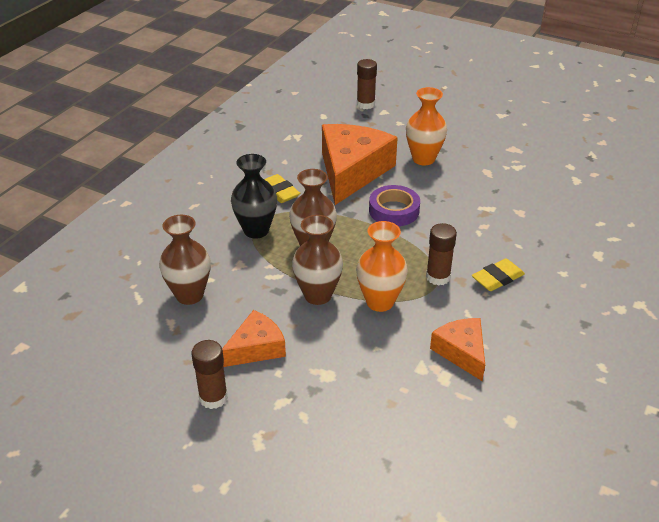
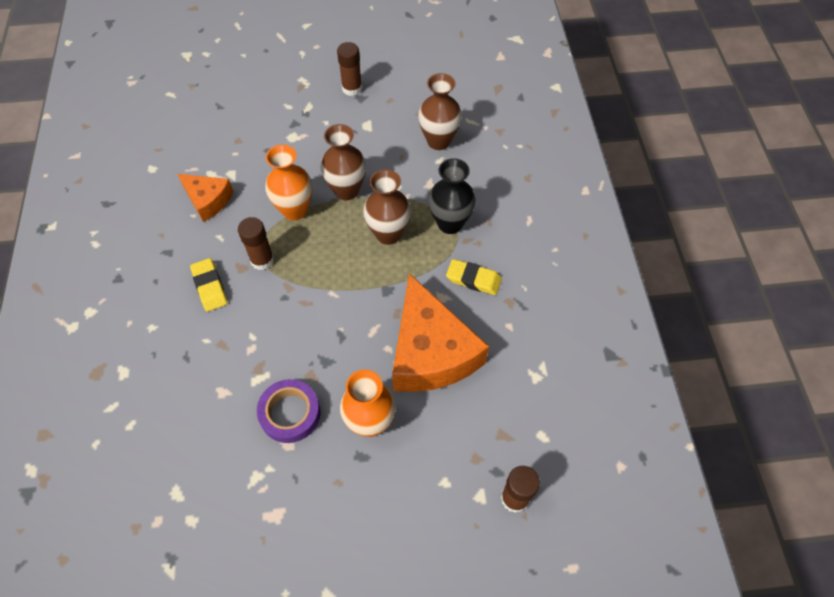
camera: 145 degrees right, 20 degrees up
(256, 348) = (354, 129): orange cheese -> none
(394, 210) = (349, 318): purple tape -> purple tape (290, 413)
(497, 278) = (210, 287): yellow eraser -> yellow eraser turned 45 degrees counterclockwise

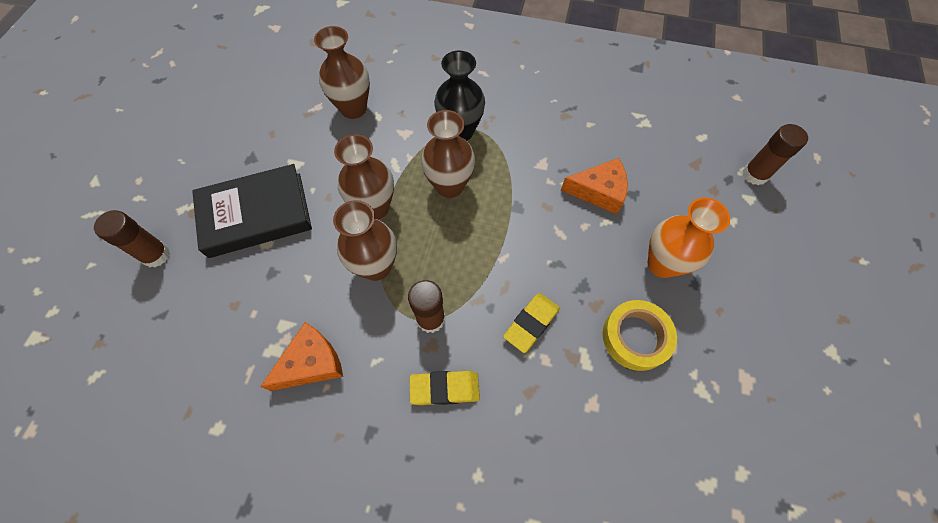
camera: 70 degrees left, 5 degrees up
(290, 413) = (635, 337): purple tape -> yellow tape
(295, 210) = (376, 266): orange vase -> brown vase
(313, 122) = (256, 214): none -> black book
(352, 88) = (231, 162): brown glue stick -> brown glue stick (156, 255)
(430, 352) = (599, 191): orange cheese -> orange cheese, size x0.54
(473, 279) = (531, 134): yellow eraser -> yellow eraser (531, 323)

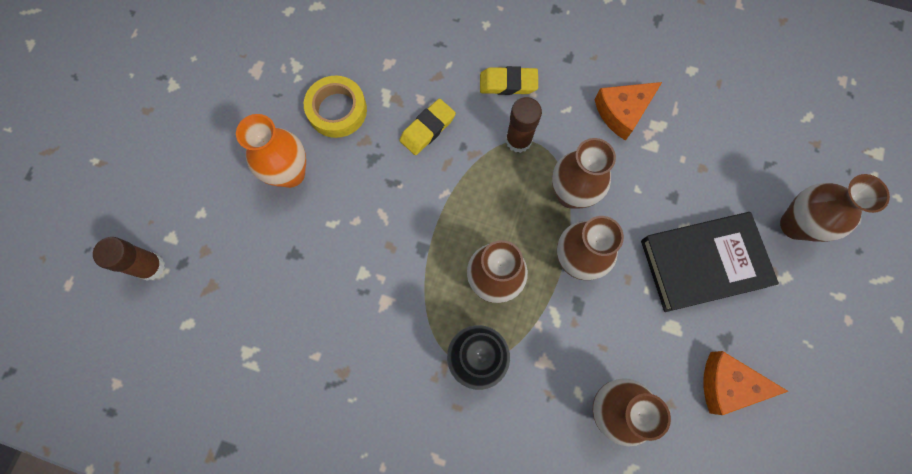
camera: 175 degrees left, 10 degrees up
(156, 255) = (795, 225): brown glue stick -> brown vase
(599, 191) = (330, 260): orange cheese -> orange cheese (728, 384)

